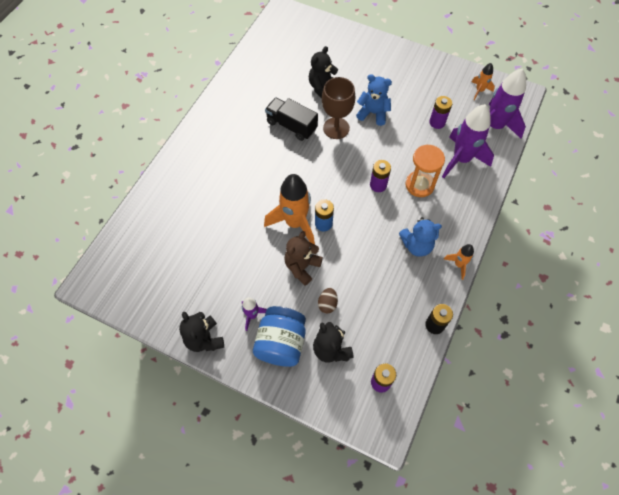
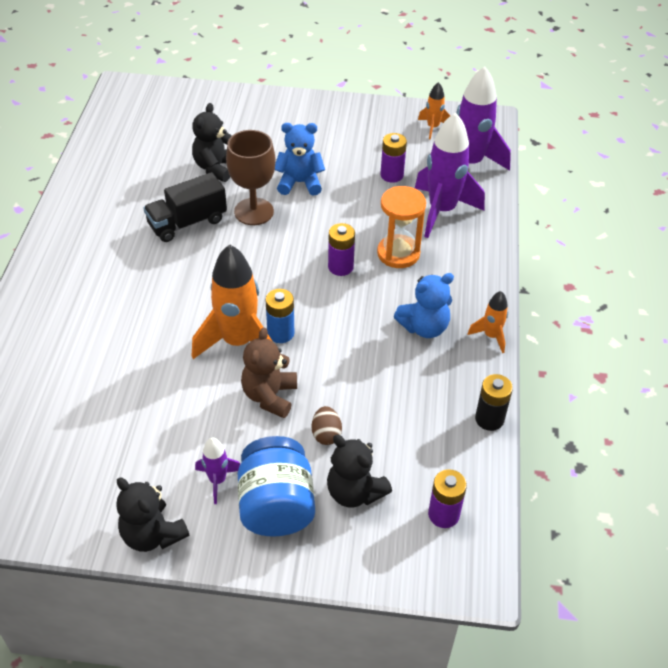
camera: 20 degrees left, 15 degrees down
(291, 126) = (187, 222): black truck -> black truck turned 45 degrees counterclockwise

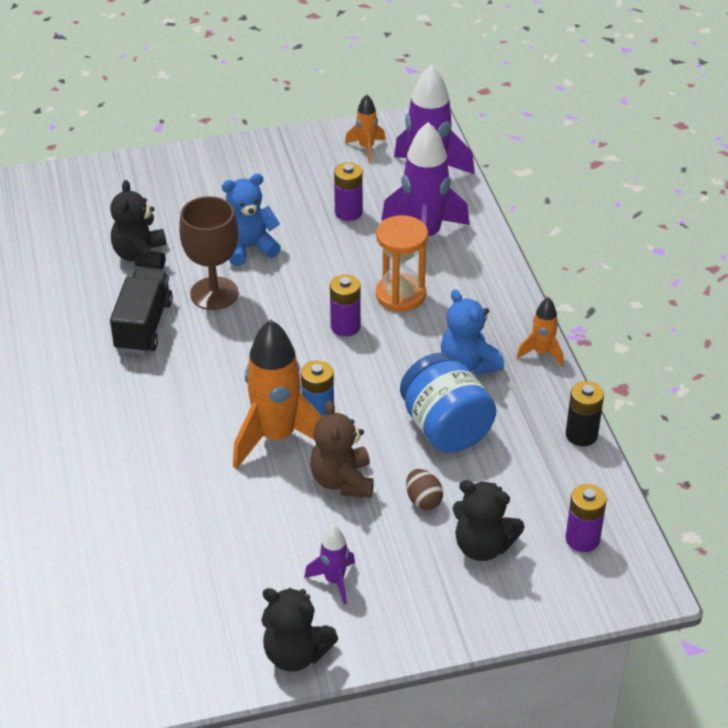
camera: 20 degrees left, 5 degrees down
(187, 222) = (143, 326): black truck -> black truck turned 150 degrees clockwise
(276, 506) = (410, 585): blue jar -> blue jar (445, 428)
(424, 327) = (468, 364): blue teddy bear -> blue teddy bear turned 105 degrees clockwise

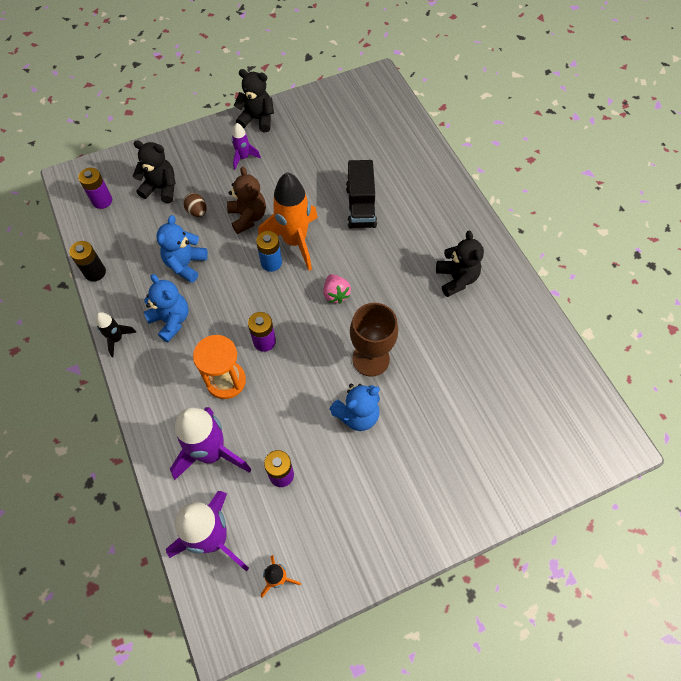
camera: 170 degrees right, 20 degrees up
(141, 256) = (441, 390): black teddy bear -> black teddy bear (456, 279)
(143, 326) = (412, 318): black truck -> black truck (361, 206)
(236, 365) = (336, 294): none -> pink strawberry
(445, 428) = (186, 264): blue jar -> blue teddy bear
(542, 353) = (117, 339): orange rocket -> black rocket

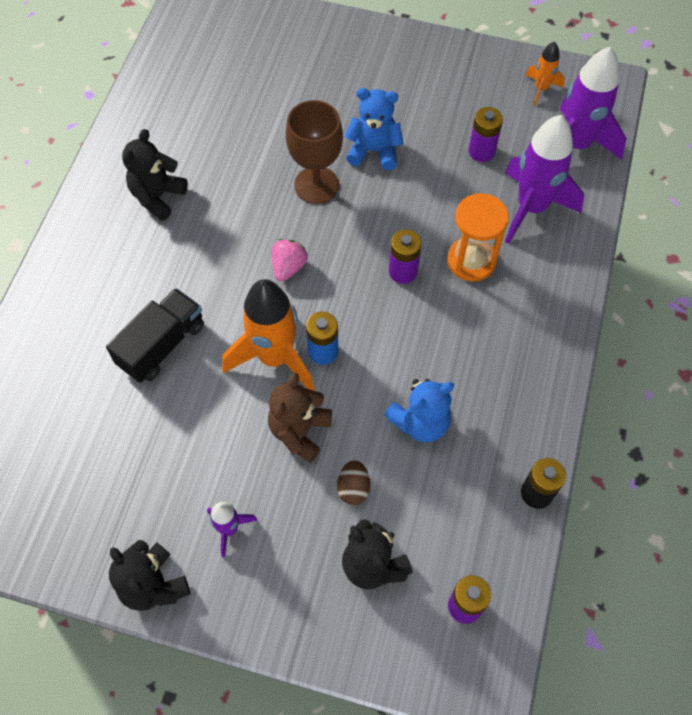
camera: 140 degrees left, 0 degrees up
(117, 339) = (558, 385): black rocket -> none
(171, 320) = (484, 364): blue teddy bear -> none

